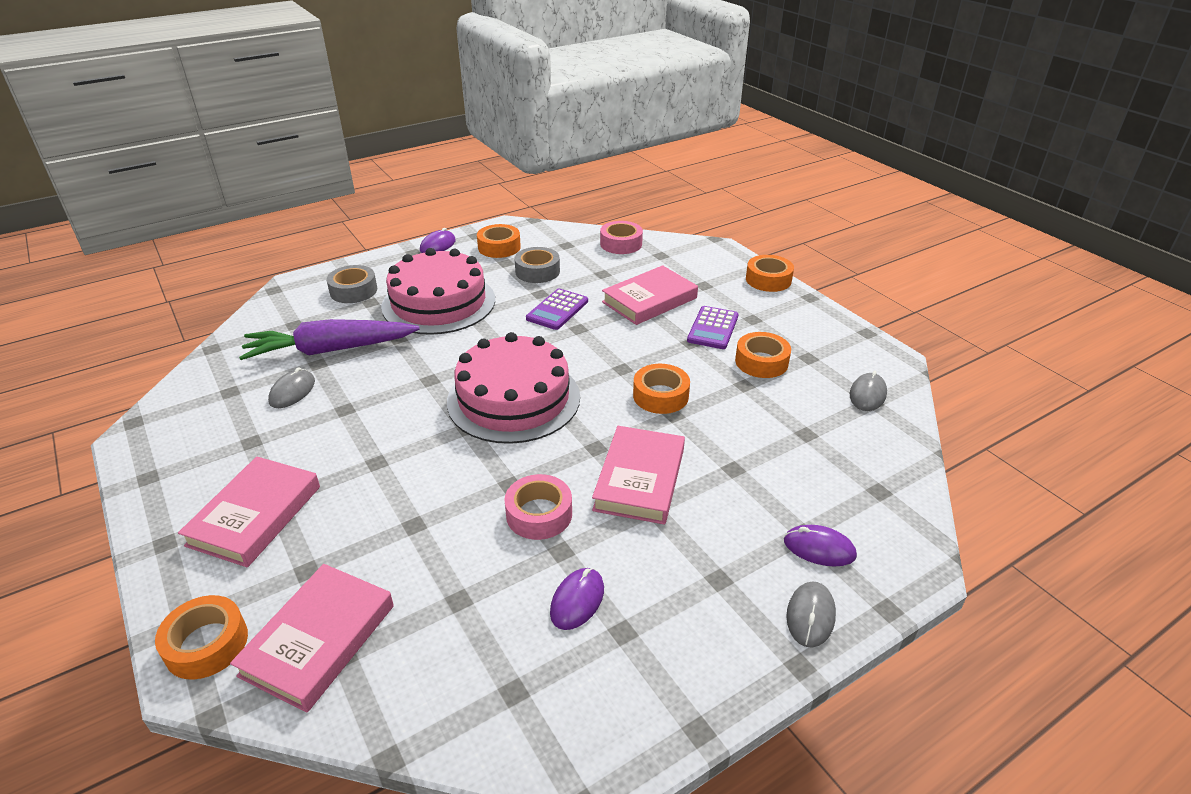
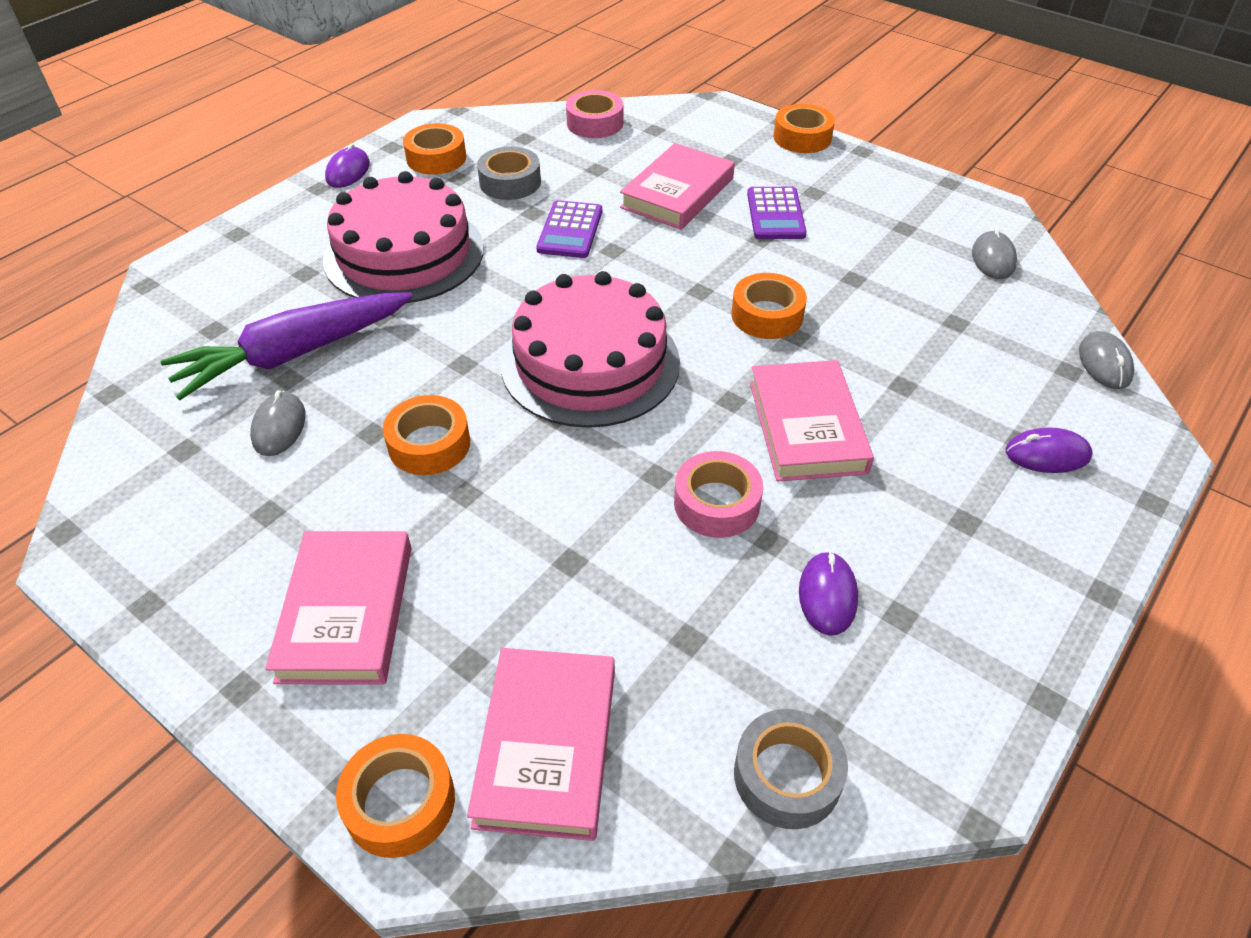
camera: 20 degrees left, 10 degrees up
(353, 291) = (269, 261): grey tape -> grey tape (787, 776)
(761, 362) = (856, 245): orange tape -> orange tape (429, 444)
(810, 616) = (1083, 534): grey mouse -> grey mouse (1104, 363)

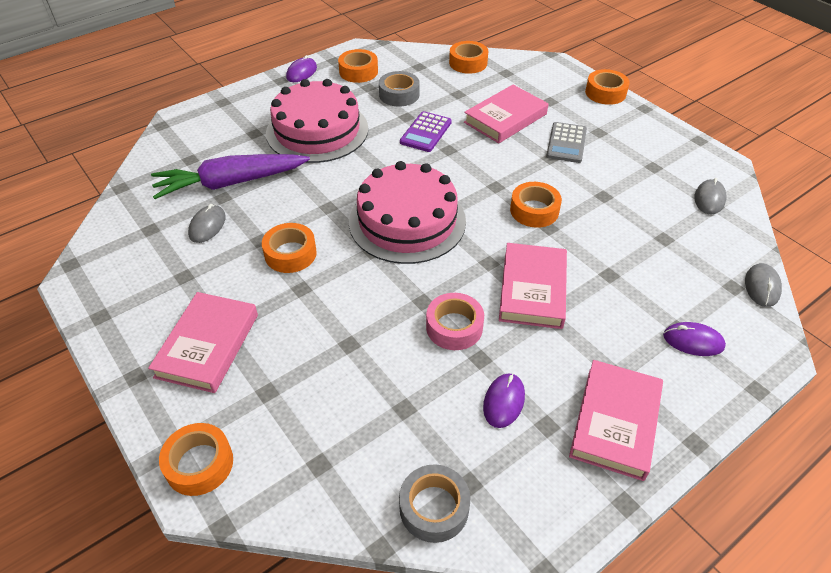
camera: 15 degrees right, 0 degrees up
(547, 746) = (294, 453): pink book -> pink book (615, 422)
(595, 123) = (468, 63): pink tape -> orange tape
(775, 214) = (566, 143): purple calculator -> grey calculator

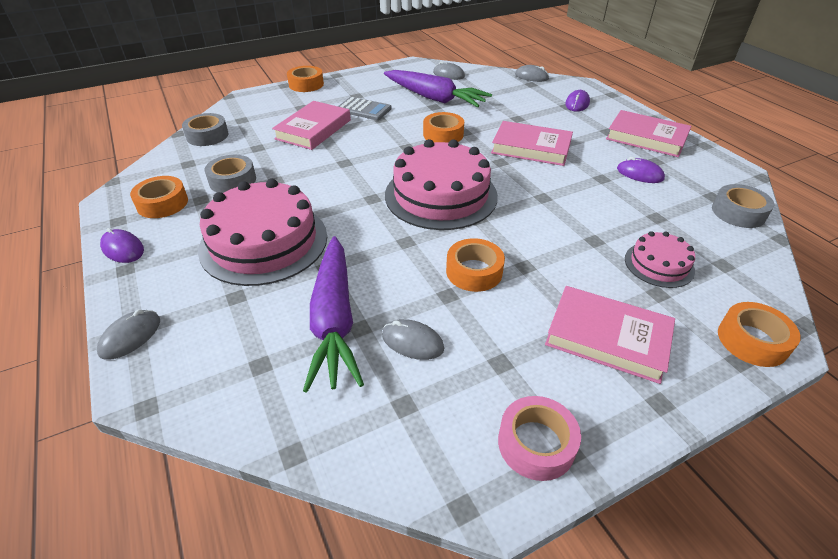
camera: 80 degrees left, 5 degrees down
(217, 102) = (130, 336): none -> grey mouse
(313, 398) = (659, 264): none -> pink cake
(426, 132) = (310, 171): purple calculator -> none
(454, 327) = (571, 185): pink tape -> pink tape (536, 444)
(468, 63) = (207, 136): orange tape -> grey tape
(505, 118) = (313, 129): pink book -> pink book turned 60 degrees clockwise
(627, 193) = (434, 98): none -> purple carrot

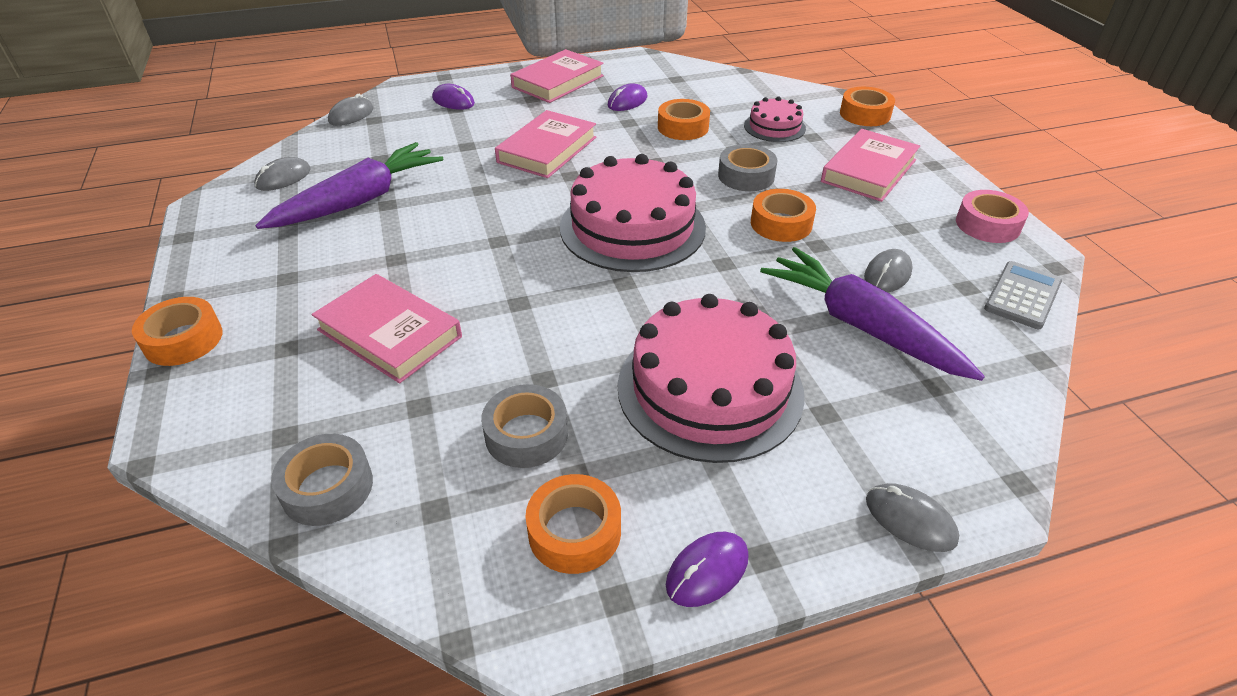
camera: 80 degrees left, 0 degrees up
(334, 320) = (861, 326): purple carrot -> purple carrot turned 135 degrees counterclockwise
(364, 109) = (350, 273): grey calculator -> grey calculator (1022, 296)
(443, 134) = (480, 207): orange tape -> orange tape (683, 127)
(738, 212) = (704, 75): grey tape -> grey tape (746, 176)

